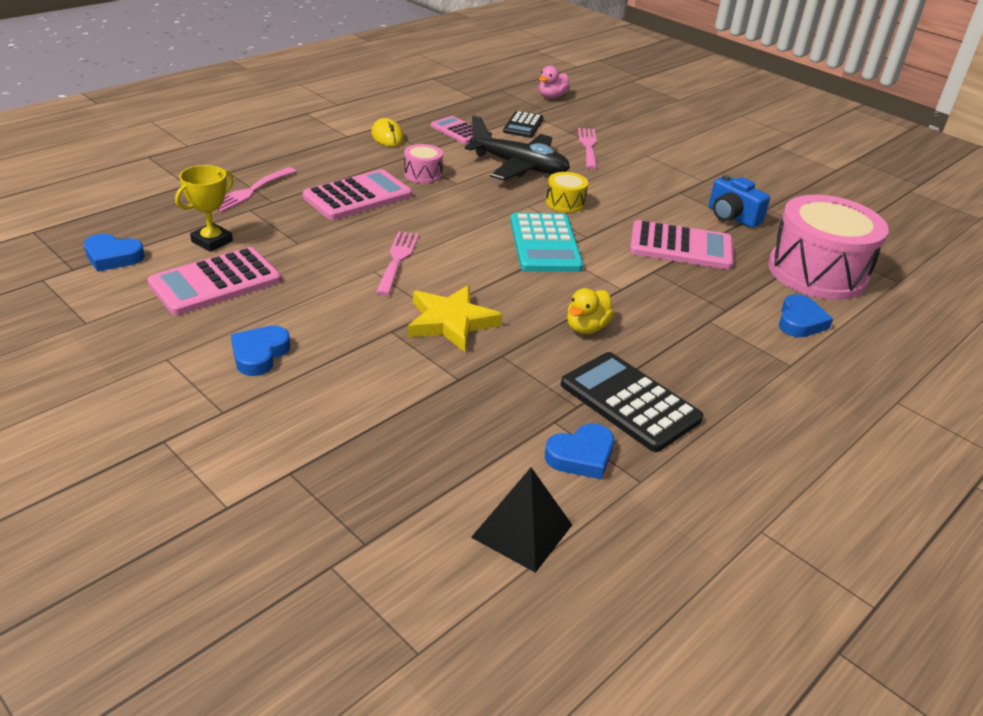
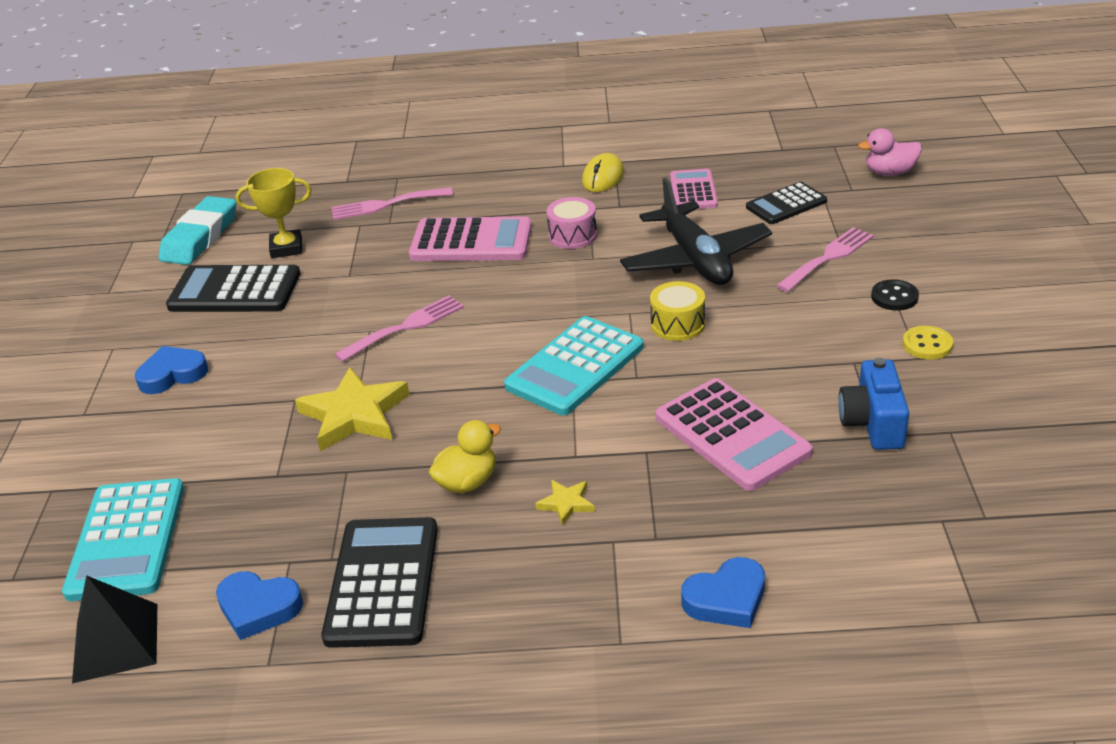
camera: 50 degrees right, 0 degrees up
(113, 257) = (200, 237): blue heart -> turquoise eraser
(215, 282) = (235, 291): pink calculator -> black calculator
(417, 469) = (127, 540): none -> turquoise calculator
(586, 328) = (467, 482): yellow duck -> yellow duck turned 150 degrees clockwise
(649, 156) = (894, 297): none -> black button
(657, 314) = (566, 503): none -> yellow star
(698, 173) = (927, 344): none -> yellow button
(817, 272) = (867, 549): pink drum -> none

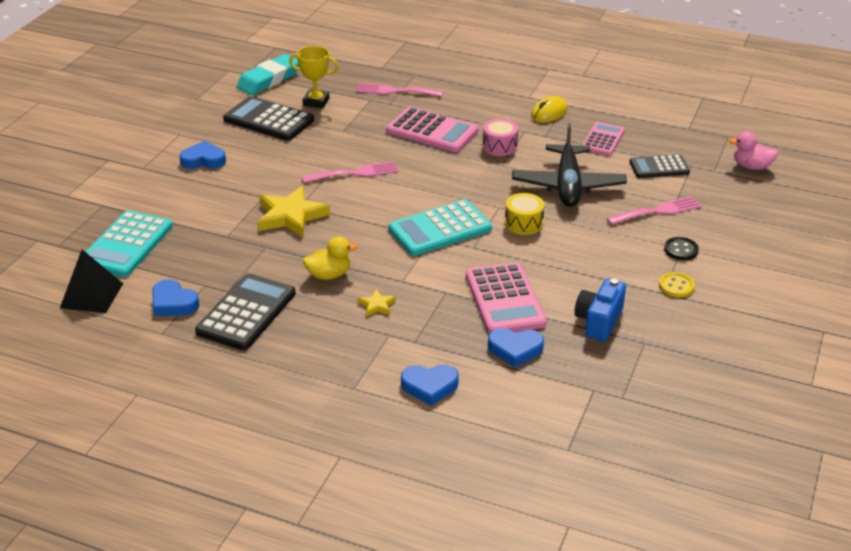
camera: 20 degrees right, 0 degrees up
(799, 501) = (515, 349): none -> blue heart

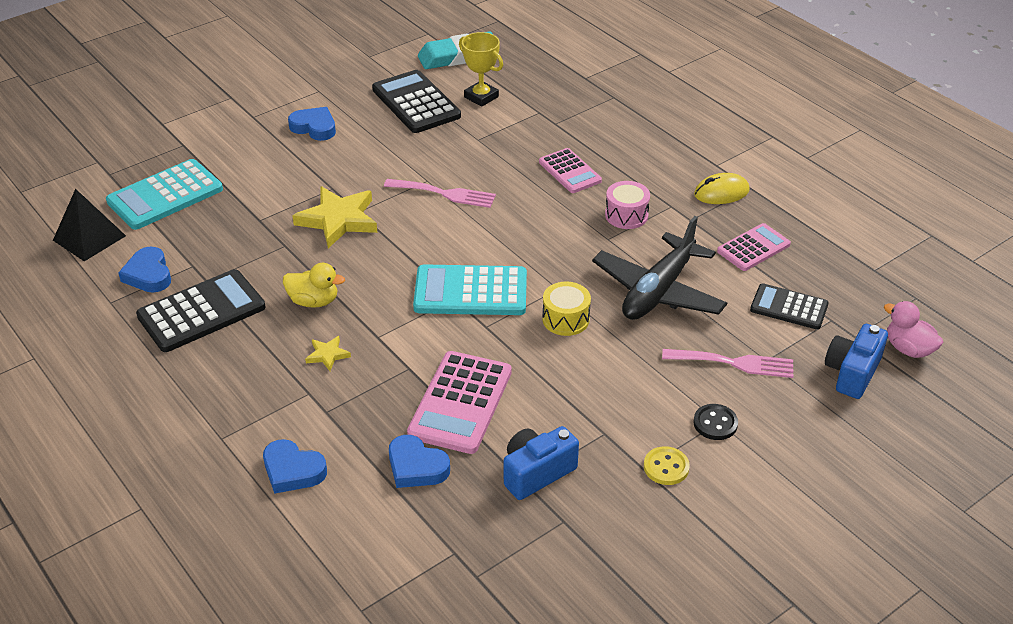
camera: 30 degrees right, 5 degrees up
(395, 91) = (574, 110): pink fork -> none
(432, 131) = (570, 171): pink calculator -> pink calculator, size x0.63
(732, 191) = (852, 373): none -> blue camera

